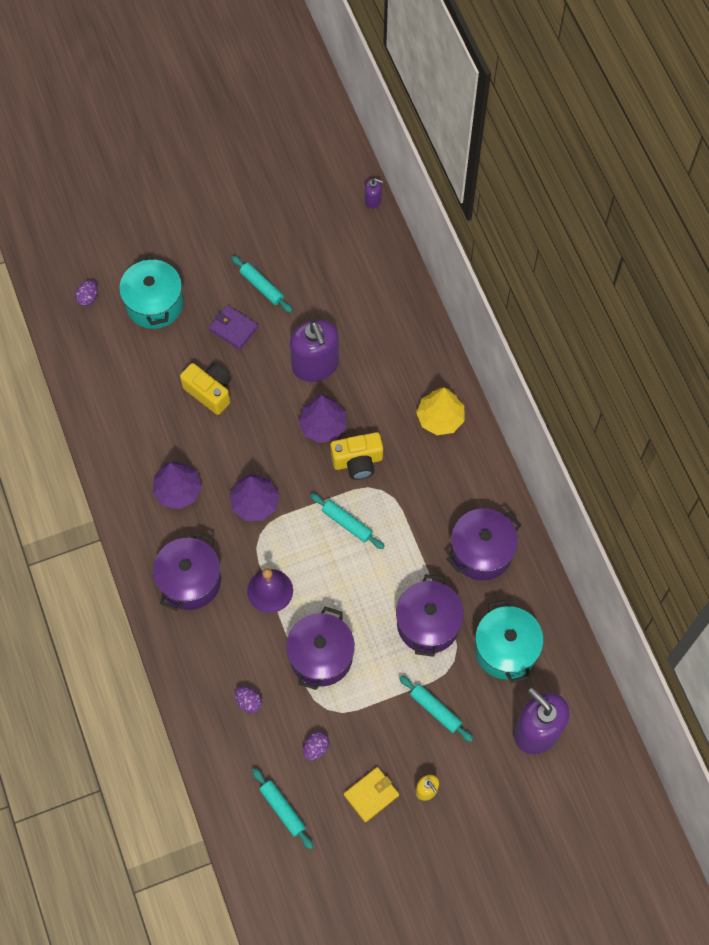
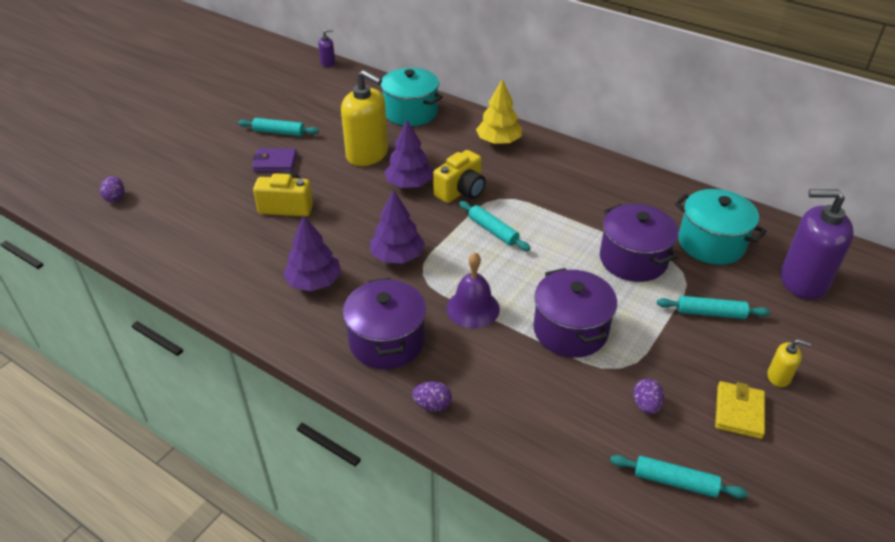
camera: 35 degrees left, 25 degrees down
(154, 304) = (187, 177): turquoise pot -> turquoise pot (411, 112)
(249, 702) = (541, 406): purple egg -> purple egg (432, 405)
(315, 365) = (367, 154): purple soap dispenser -> yellow soap dispenser
(347, 523) = (493, 231): turquoise rolling pin -> turquoise rolling pin turned 45 degrees clockwise
(481, 552) = (619, 197): purple pot -> none

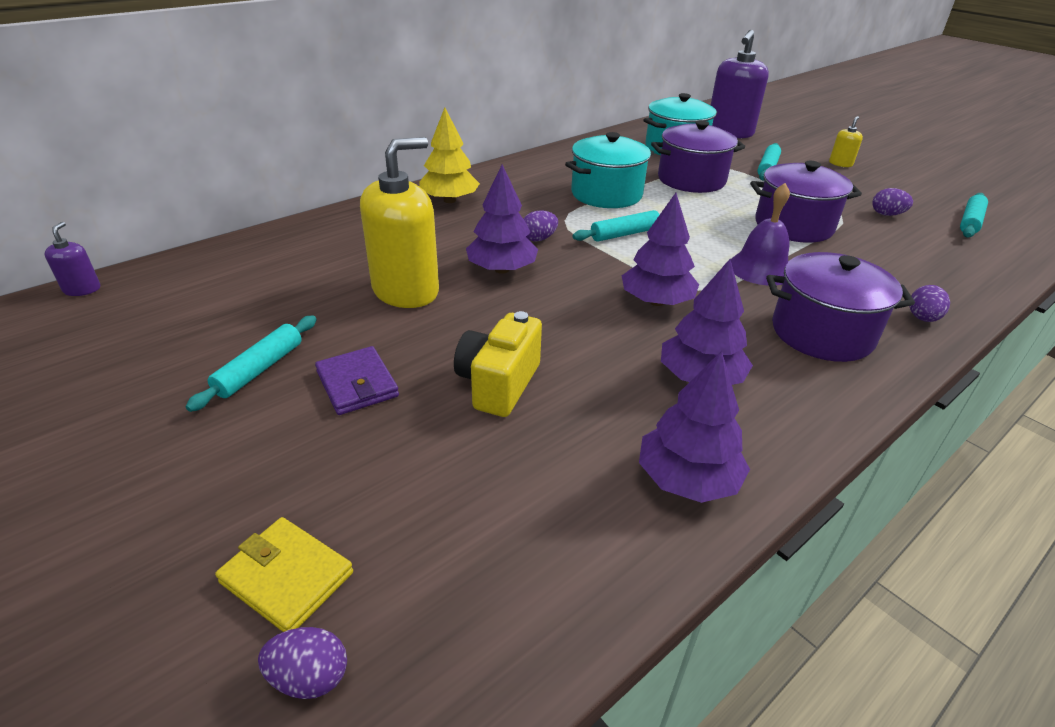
camera: 75 degrees left, 5 degrees down
(225, 282) = (687, 479): none -> purple tree
(275, 162) = (357, 384): purple wallet -> purple wallet turned 45 degrees counterclockwise
(411, 112) = (326, 242): turquoise pot -> turquoise pot (606, 194)
(461, 191) = (538, 239): yellow camera -> purple egg
(739, 412) = (883, 184): yellow wallet -> yellow wallet (287, 577)

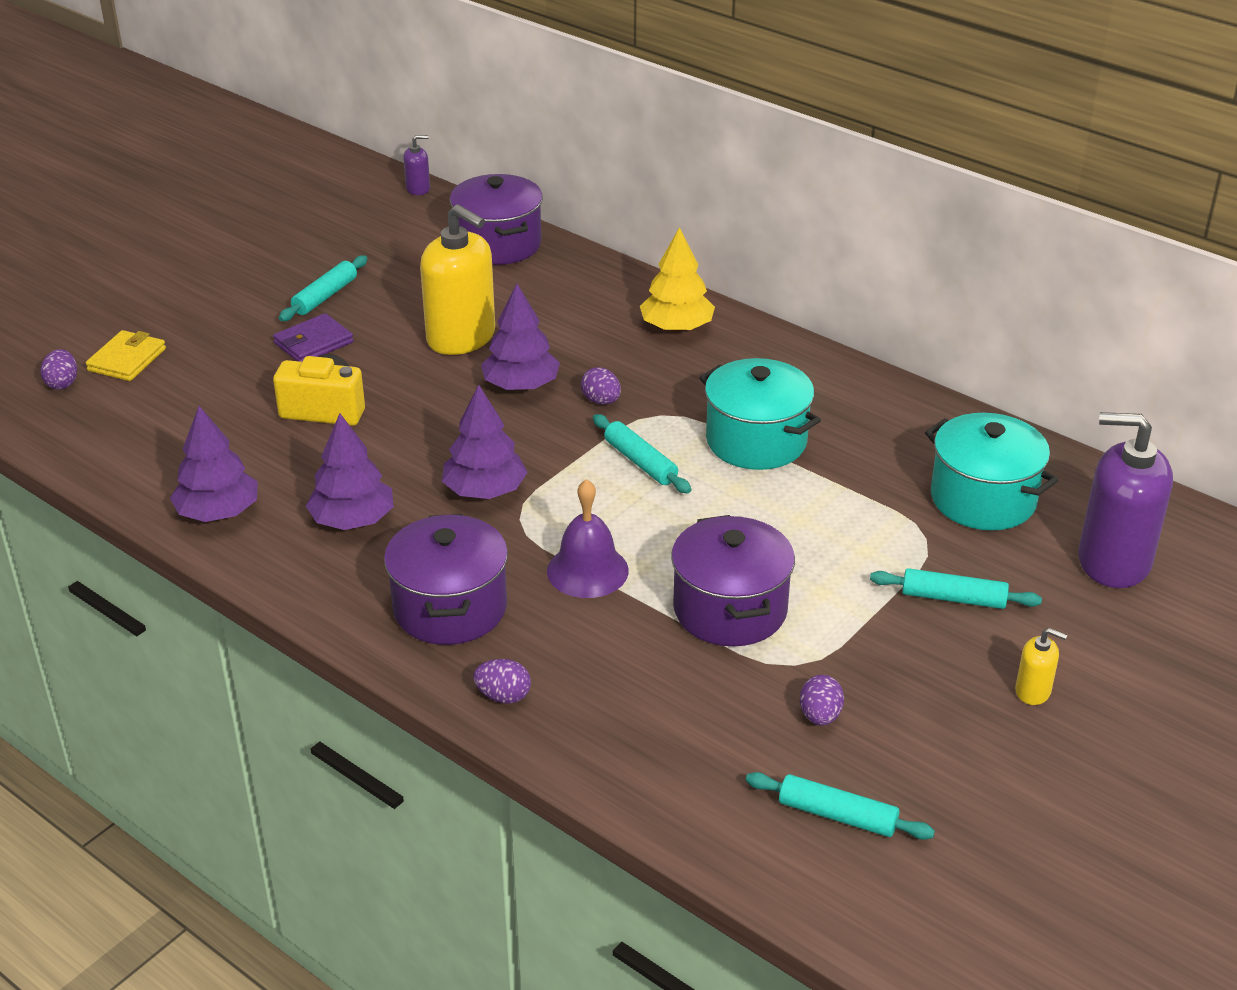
camera: 80 degrees right, 0 degrees up
(259, 369) = (325, 296): turquoise rolling pin -> turquoise rolling pin turned 75 degrees counterclockwise
(691, 180) = (852, 516): purple pot -> purple pot (498, 244)

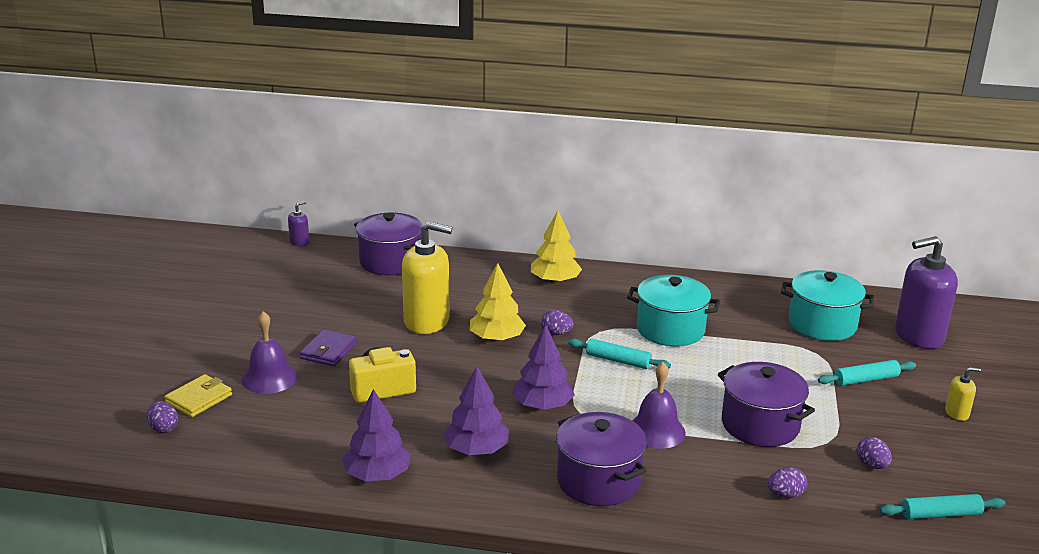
camera: 30 degrees left, 10 degrees down
(127, 360) = (199, 399): yellow wallet -> yellow wallet turned 45 degrees clockwise
(220, 357) = (269, 378): none -> purple bell
(325, 296) = (305, 321): turquoise rolling pin -> none
(503, 696) = (689, 520): purple egg -> purple egg (785, 495)
(521, 386) = (497, 338): purple tree -> yellow tree

